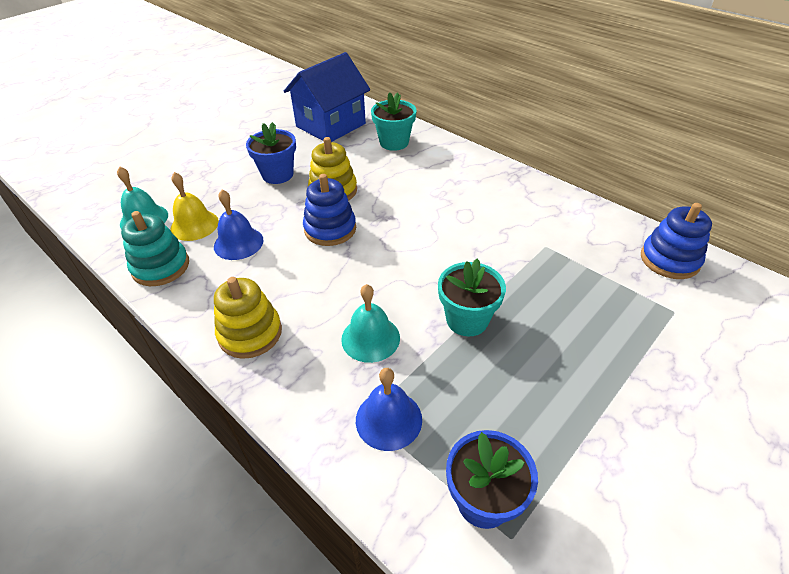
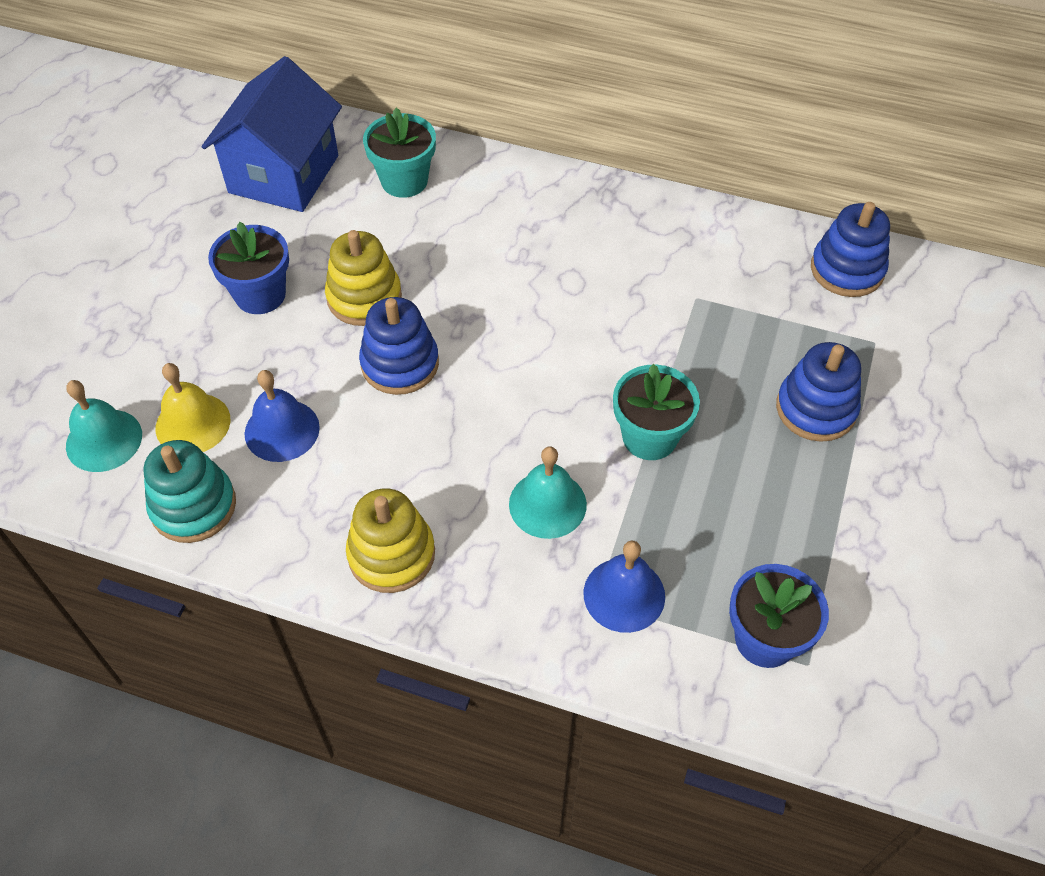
camera: 25 degrees left, 10 degrees up
(605, 341) = (816, 409): none -> blue stacking toy

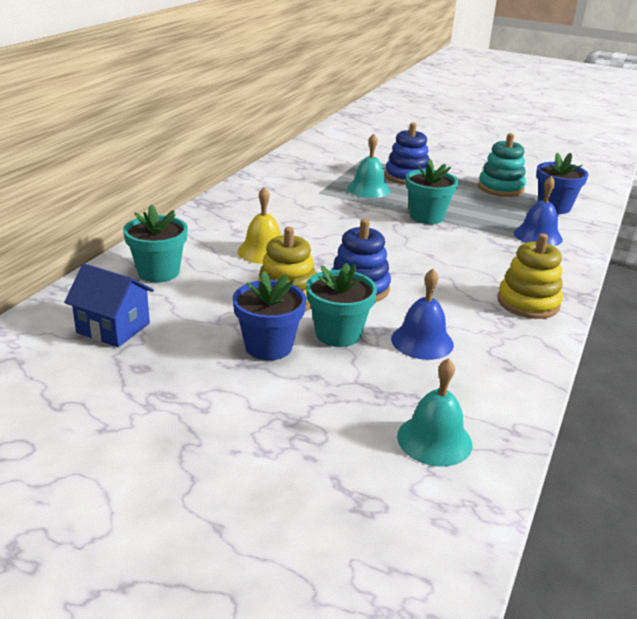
camera: 85 degrees left, 25 degrees down
(193, 423) = (415, 386): yellow bell -> yellow bell (263, 251)
(193, 506) = (502, 386): turquoise stacking toy -> turquoise stacking toy (500, 188)
(284, 174) = (113, 328): blue house -> blue house, size x0.61
(290, 351) = (338, 334): none -> turquoise flower pot
(547, 504) = (479, 249): turquoise bell -> turquoise bell (368, 189)
(847, 270) = (308, 156): blue stacking toy -> none

